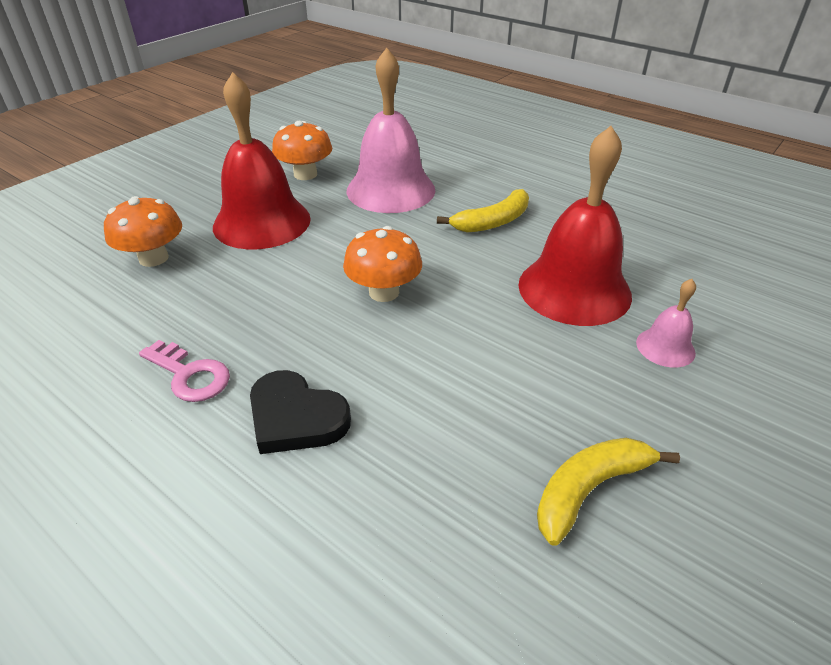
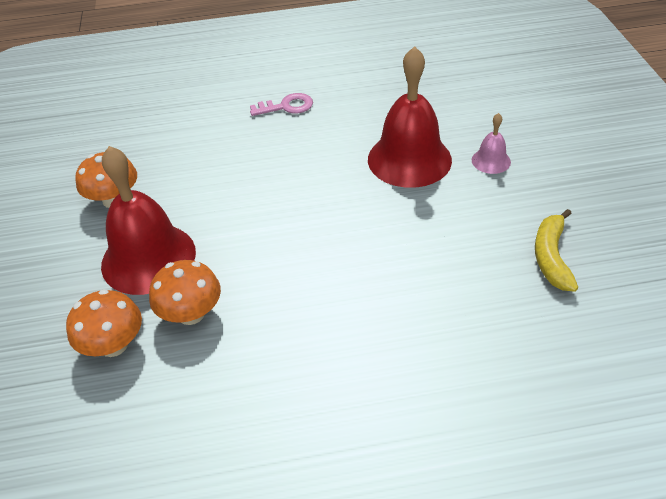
camera: 45 degrees left, 5 degrees up
(190, 375) = (287, 382): pink key -> pink key (287, 106)
(296, 417) = (385, 346): black heart -> none
(384, 292) = (314, 240): orange mushroom -> orange mushroom (191, 313)
(391, 190) = (201, 169): pink bell -> none
(492, 222) = (304, 147): yellow banana -> none

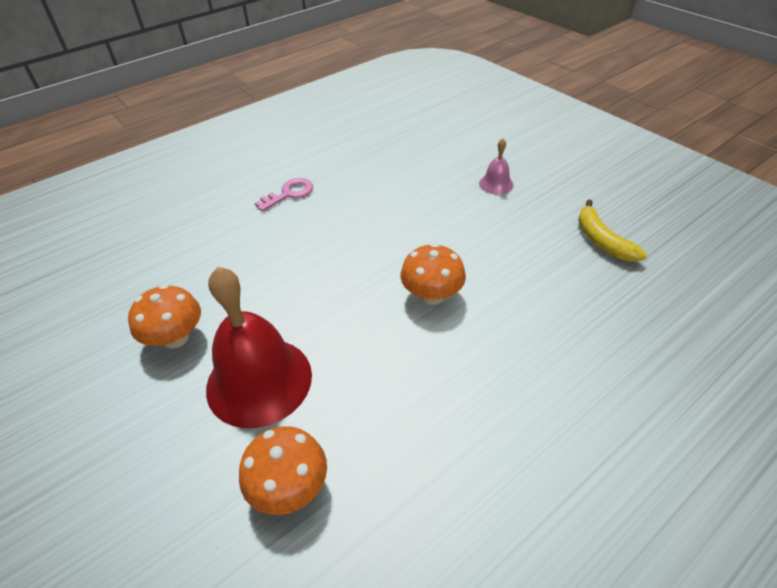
camera: 30 degrees left, 0 degrees up
(191, 313) = (347, 416): orange mushroom -> orange mushroom (432, 295)
(409, 159) = (432, 203): red bell -> none

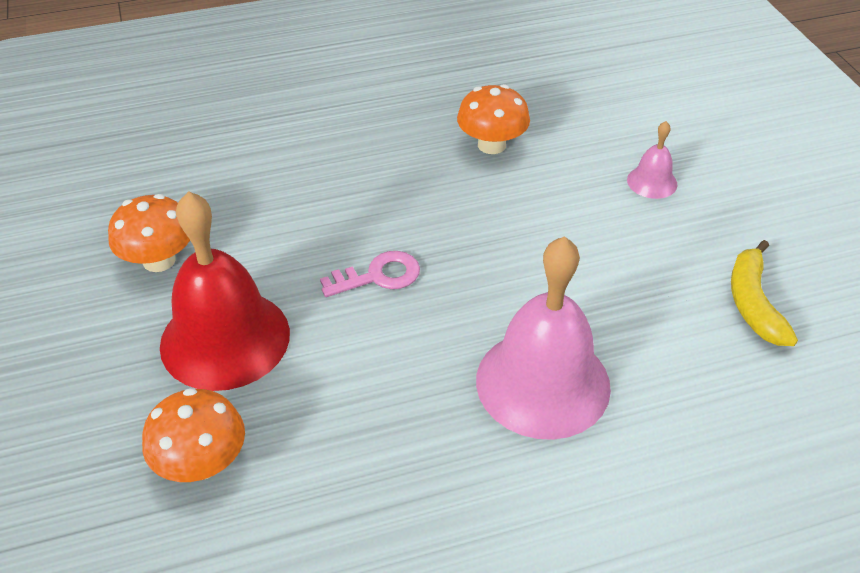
camera: 20 degrees right, 0 degrees up
(289, 194) = (371, 120): pink key -> pink key (379, 276)
(432, 295) = (478, 304): orange mushroom -> orange mushroom (491, 145)
(506, 335) = (543, 383): none -> pink bell

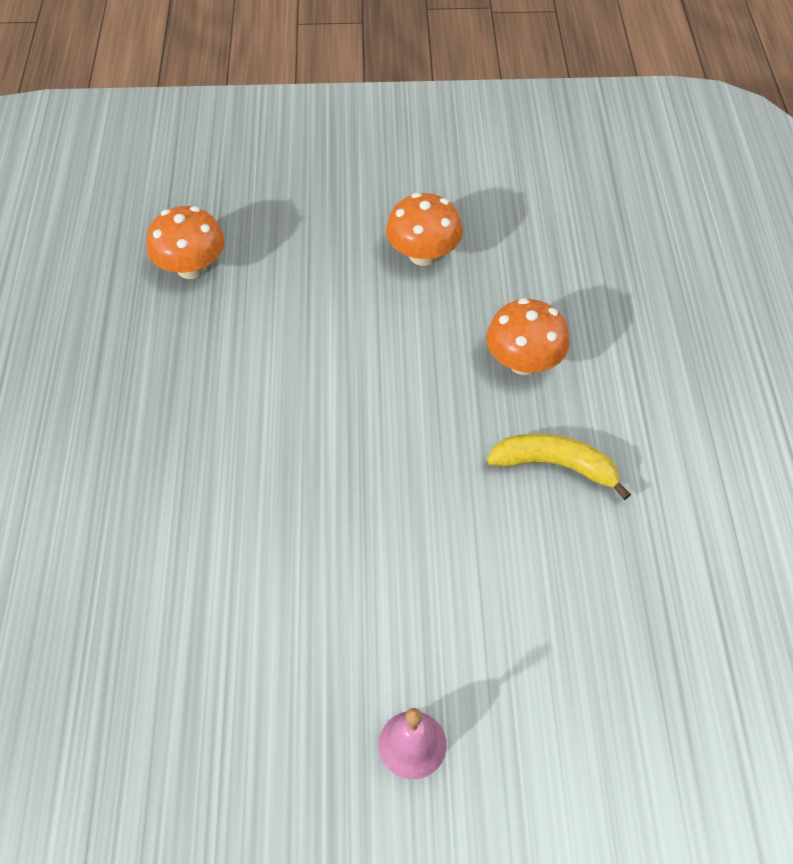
camera: 105 degrees right, 10 degrees up
(225, 339) = (310, 291): red bell -> none
(379, 276) = (346, 413): pink key -> none
(491, 145) = (532, 573): orange mushroom -> orange mushroom (523, 362)
(543, 383) = (160, 514): pink bell -> none
(753, 303) = (171, 769): yellow banana -> yellow banana (555, 466)

